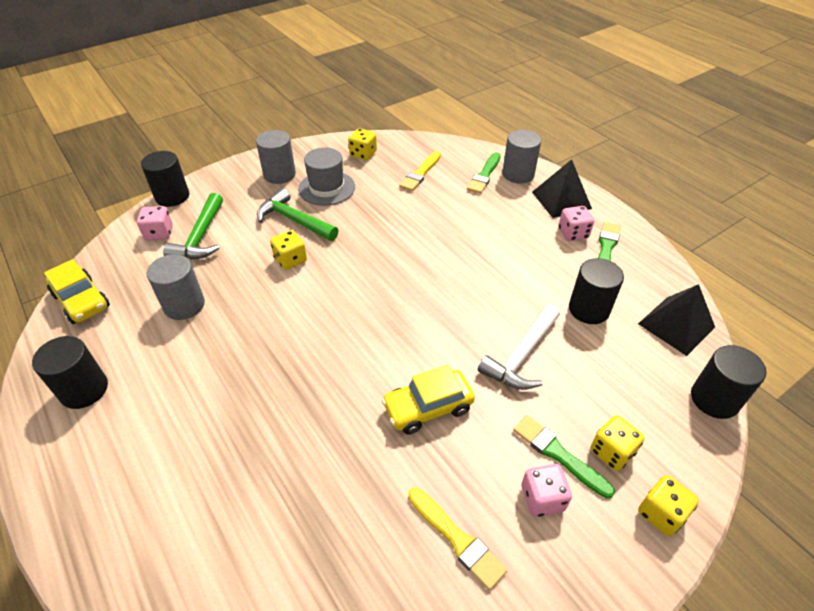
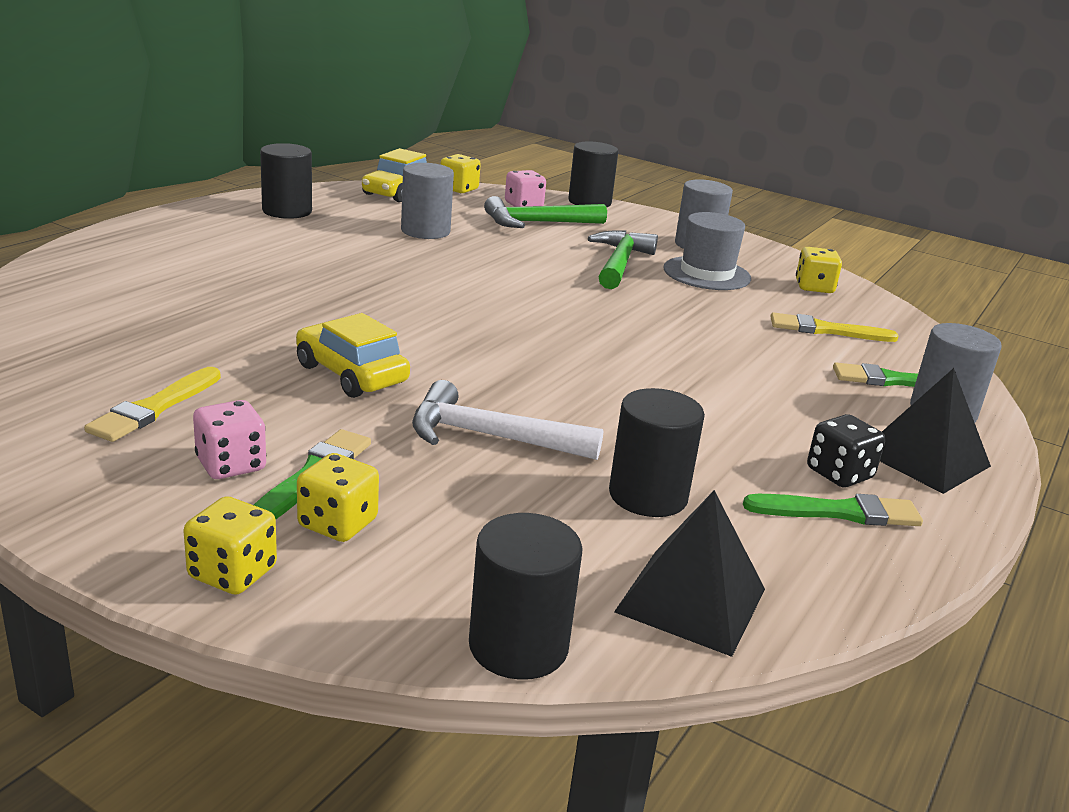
camera: 65 degrees right, 20 degrees down
(290, 260) = (544, 270): yellow dice -> yellow dice (459, 189)
(573, 233) = (839, 474): pink dice -> black dice

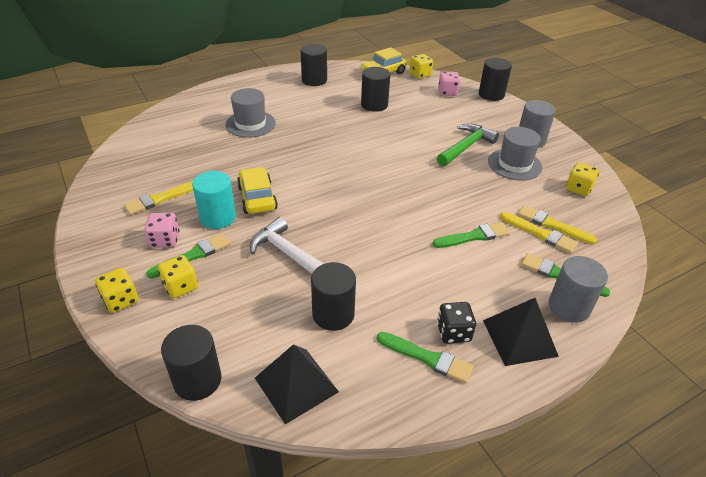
camera: 30 degrees right, 15 degrees up
(228, 279) = (250, 124): none -> grey hat
(304, 413) = (218, 217): none -> turquoise cylinder
(425, 231) = (374, 105): grey cylinder -> black cylinder
(537, 223) = (443, 107): green hammer -> none
(743, 361) = (474, 236): none -> green brush
(823, 342) = (540, 234): none -> yellow brush

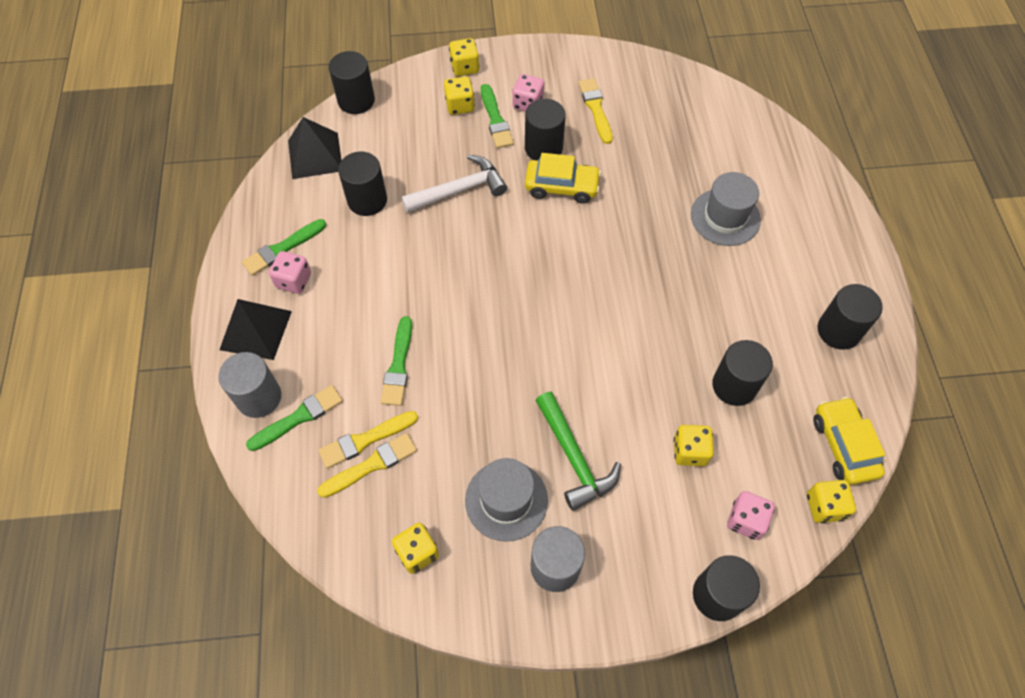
camera: 115 degrees right, 20 degrees up
(218, 217) = (543, 148): turquoise cylinder -> black cylinder
(426, 112) = (690, 451): none -> yellow dice
(453, 332) = (294, 280): black dice -> pink dice

